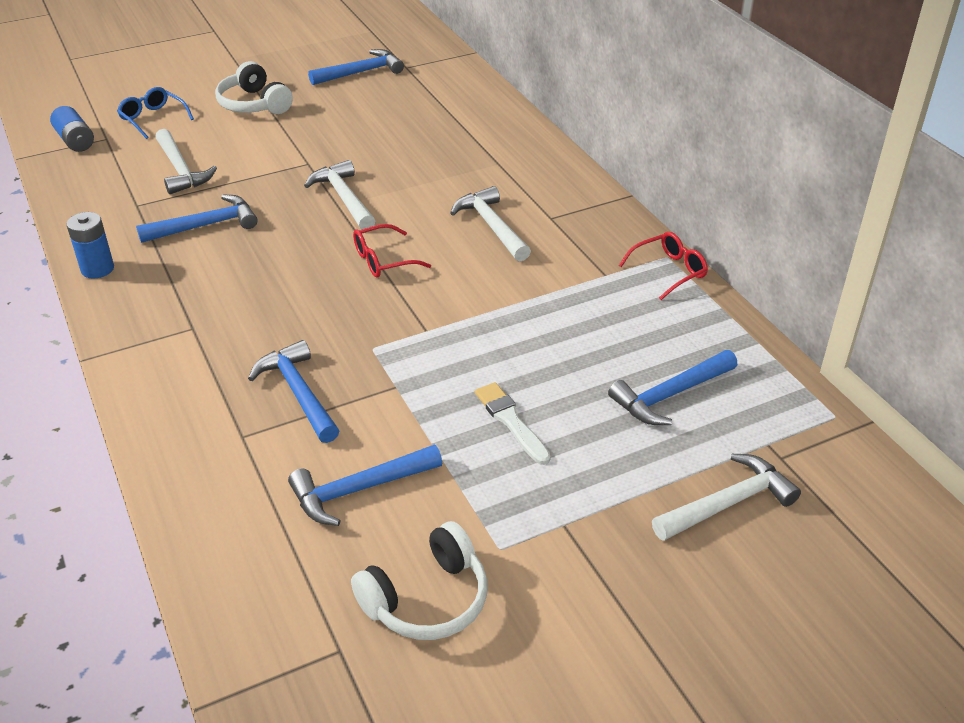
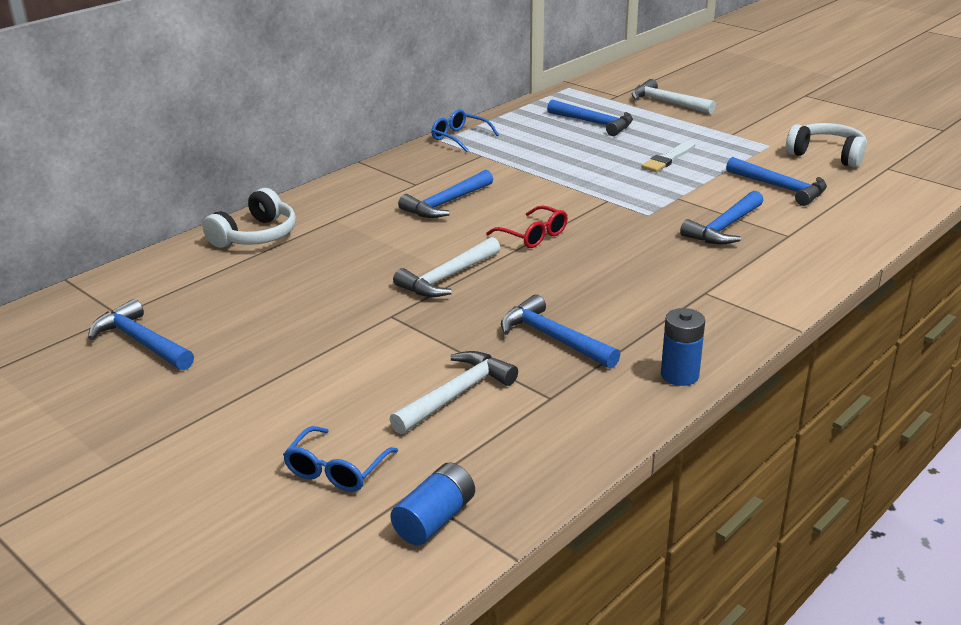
camera: 110 degrees left, 10 degrees down
(254, 104) = (260, 396): white headphones -> white headphones (256, 236)
(492, 226) = (446, 203): white hammer -> blue hammer
(669, 271) = (459, 137): red glasses -> blue glasses

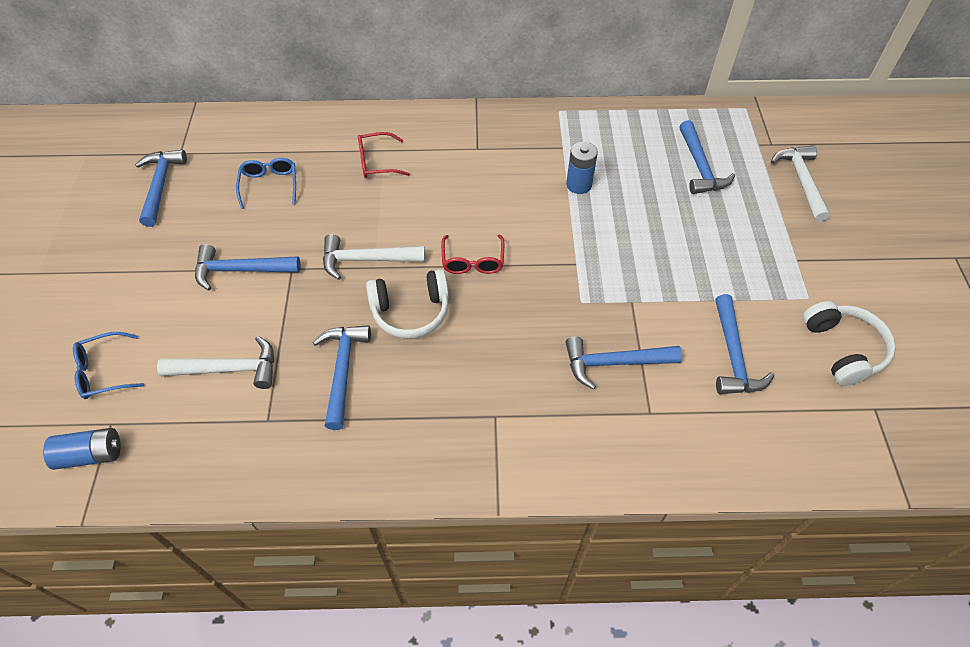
camera: 45 degrees right, 25 degrees up
(256, 236) = (324, 133): white headphones -> white headphones (411, 311)
(343, 228) = (377, 162): none -> red glasses
(446, 203) = (467, 184): blue hammer -> blue hammer (241, 270)
(459, 137) = (575, 116): blue glasses -> blue glasses (269, 185)
(668, 159) = (694, 251): white brush -> none
(679, 375) = (360, 476): blue battery -> blue battery (579, 185)

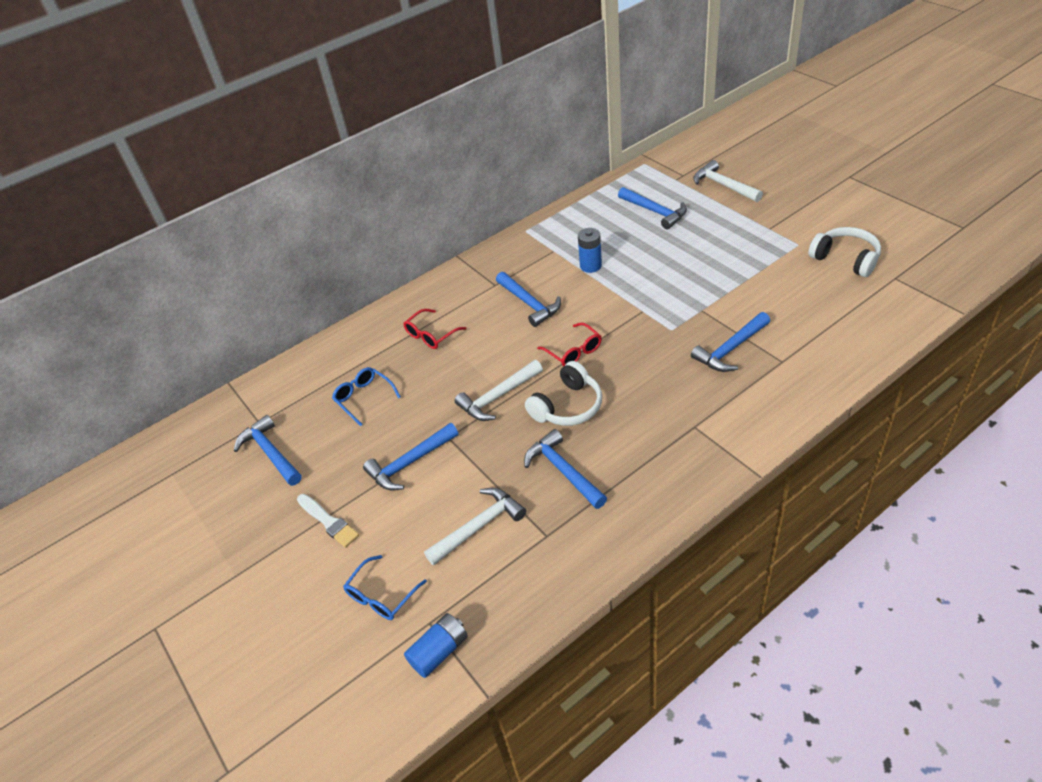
camera: 30 degrees left, 10 degrees down
(136, 277) = (328, 521): none -> white brush
(733, 355) = (792, 300): blue hammer -> blue hammer (529, 303)

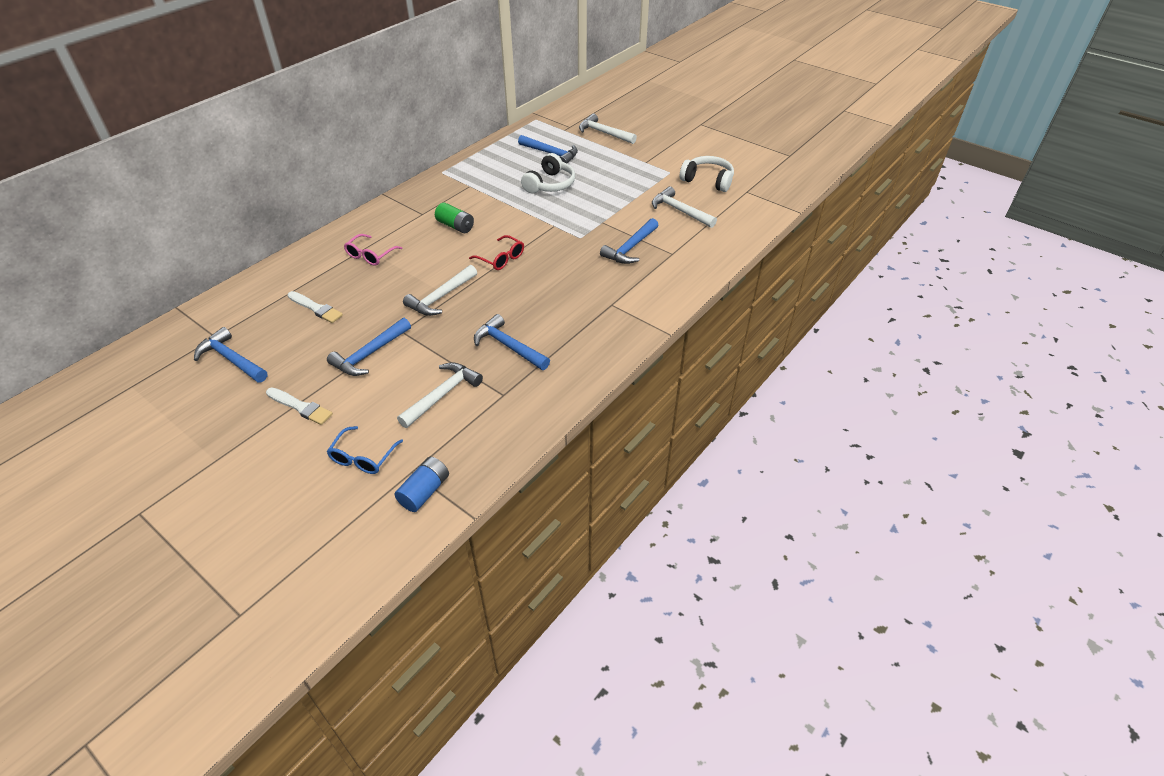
camera: 20 degrees left, 0 degrees up
(364, 398) = (316, 308): blue glasses -> white brush
(431, 335) = (370, 255): red glasses -> pink glasses
(529, 303) = (455, 226): blue hammer -> green battery
(567, 406) = (503, 299): white headphones -> white headphones (550, 184)
(590, 266) = (504, 195): blue battery -> none
(802, 301) = (680, 211): none -> white hammer

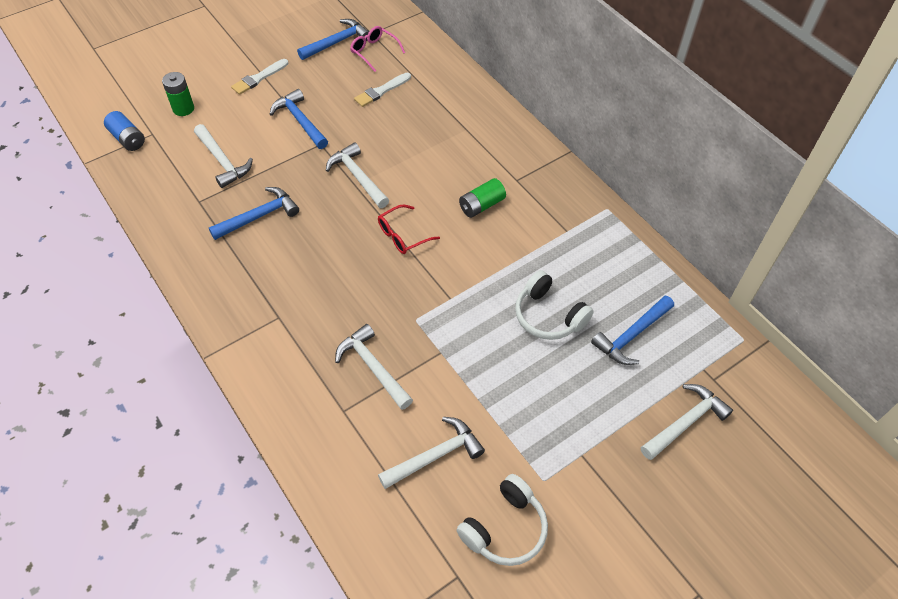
camera: 105 degrees right, 10 degrees up
(363, 457) = (183, 109): blue glasses -> green battery
(370, 255) = (450, 132): pink glasses -> pink glasses (374, 51)
(630, 248) = (373, 367): blue hammer -> white hammer

